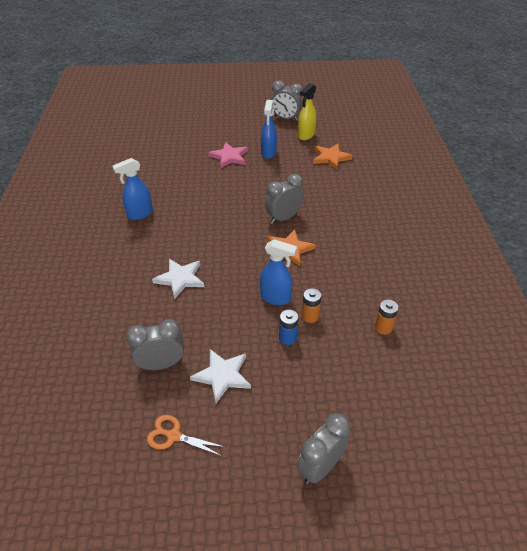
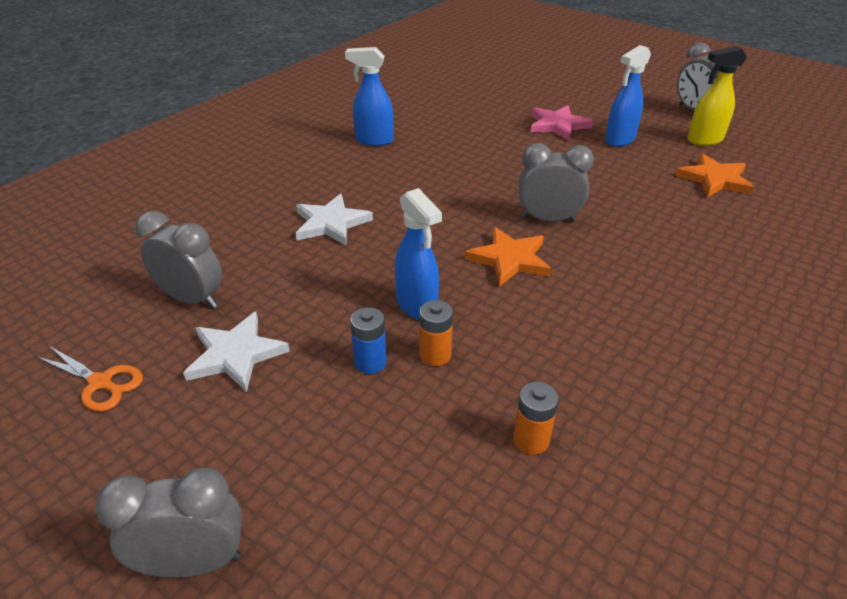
camera: 40 degrees right, 5 degrees down
(173, 435) = (100, 383): orange scissors -> orange scissors turned 150 degrees clockwise

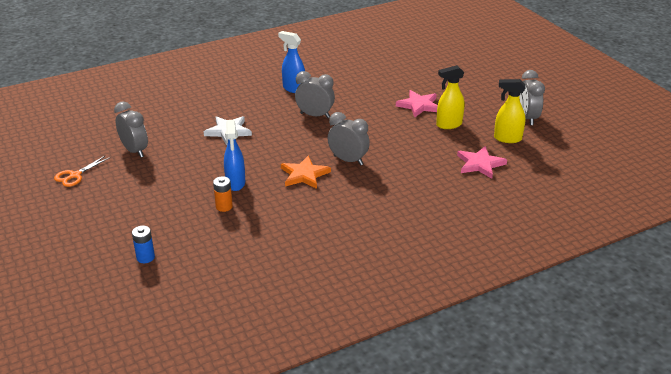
camera: 25 degrees right, 5 degrees down
(100, 383) = (75, 175): orange scissors -> orange scissors turned 75 degrees clockwise
(194, 562) = (71, 247): grey clock -> grey clock (315, 115)
(236, 354) = (136, 180): white star -> none
(370, 362) = (192, 201): blue battery -> blue battery (145, 257)
(531, 440) = (234, 251): orange battery -> none
(619, 140) = (448, 125): blue spray bottle -> yellow spray bottle
(714, 179) = (480, 164): orange star -> pink star

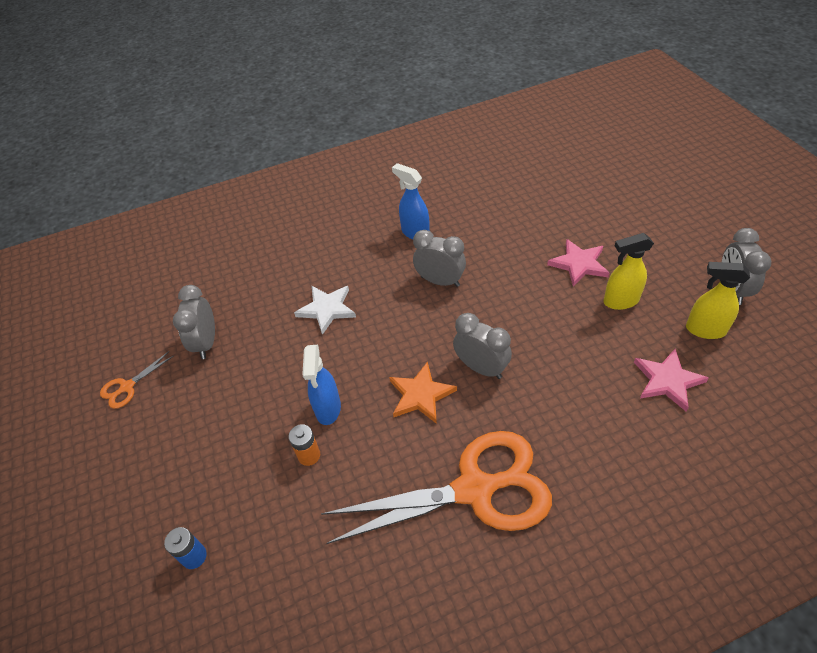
camera: 10 degrees right, 15 degrees up
(135, 151) = (206, 343): grey clock -> grey clock turned 150 degrees counterclockwise
(346, 219) = (475, 489): none -> orange scissors

